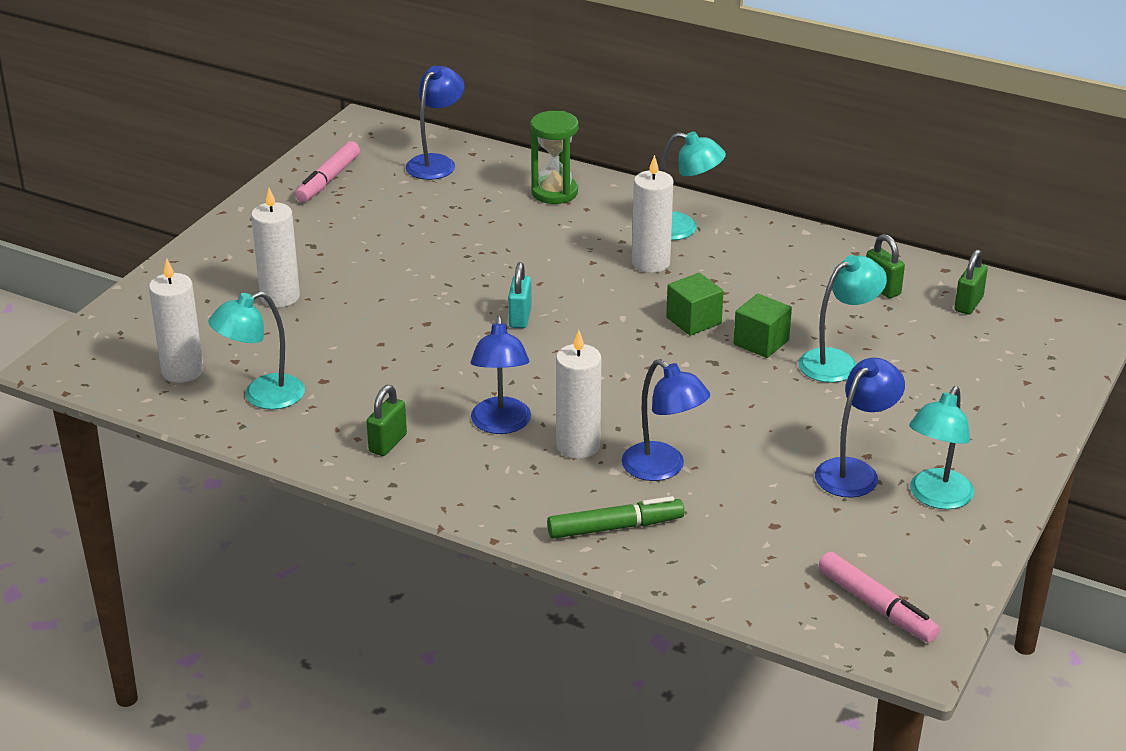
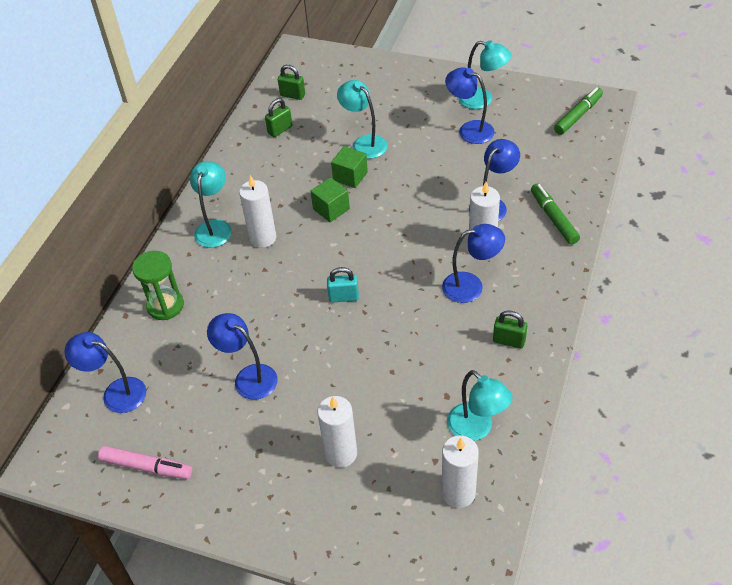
camera: 95 degrees left, 15 degrees up
(419, 243) = (248, 377): none -> blue lamp
(876, 606) = (577, 116): pink marker -> green marker

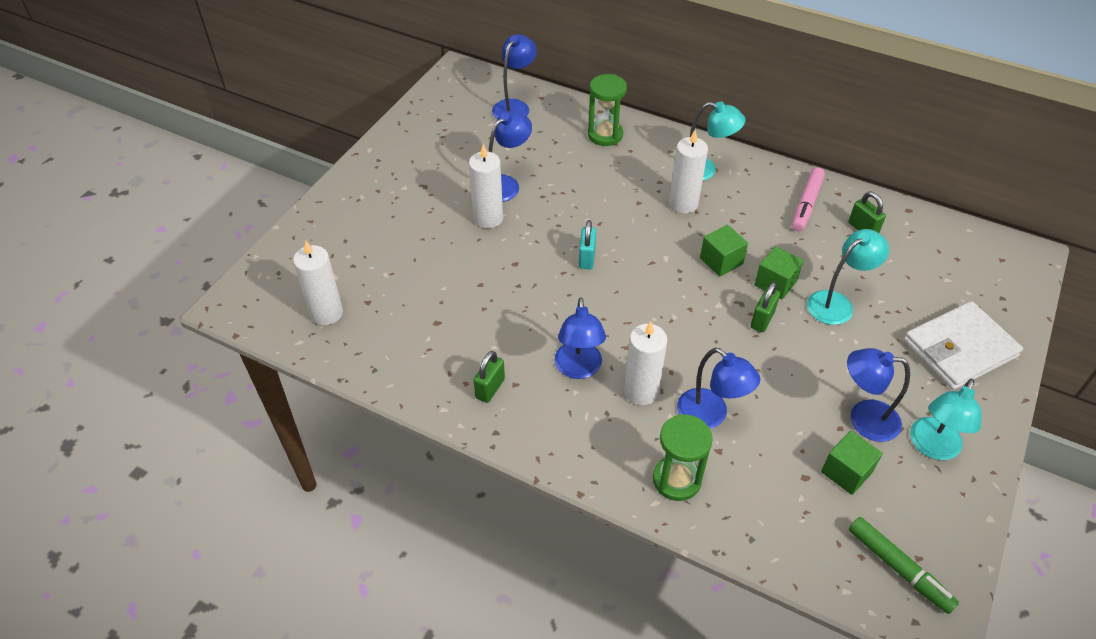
camera: 95 degrees right, 0 degrees up
(146, 467) = (435, 122): pink marker -> pink marker (806, 204)
(292, 95) = (931, 245): green padlock -> green padlock (762, 320)
(341, 453) = (401, 237): white candle -> white candle (488, 218)
(394, 85) = (959, 348): none -> white wallet
(469, 129) = (863, 419): blue lamp -> blue lamp turned 120 degrees counterclockwise
(476, 429) = (389, 339): turquoise lamp -> none
(516, 137) = (846, 472): none -> green cube
(554, 218) = (676, 480): green marker -> green hourglass

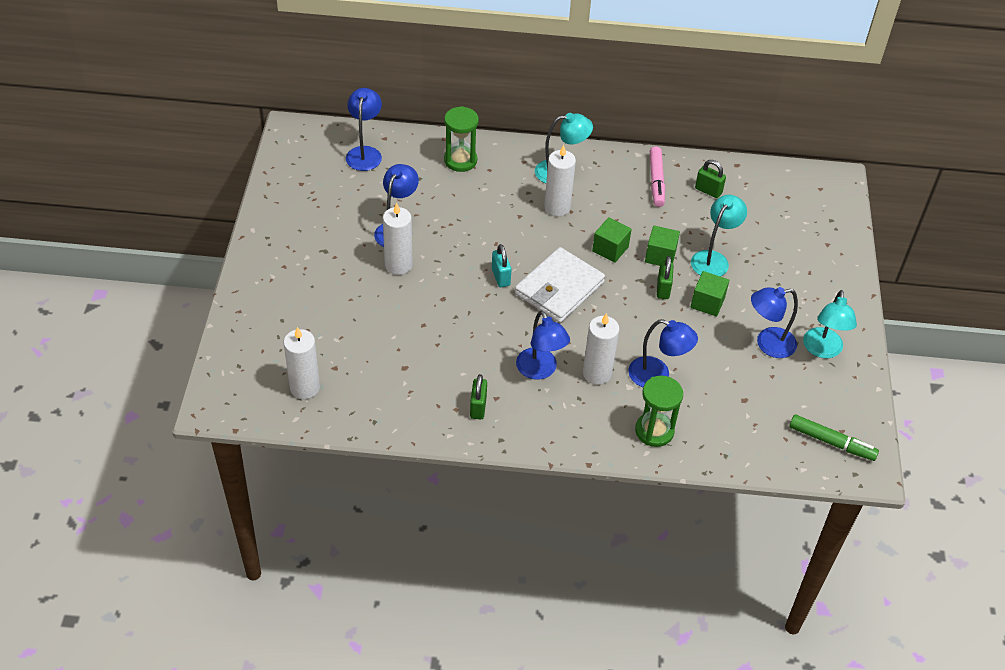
camera: 25 degrees left, 0 degrees up
(846, 472) = (771, 387): green cube -> green cube (707, 302)
(959, 348) = (815, 269): white wallet -> white wallet (559, 288)

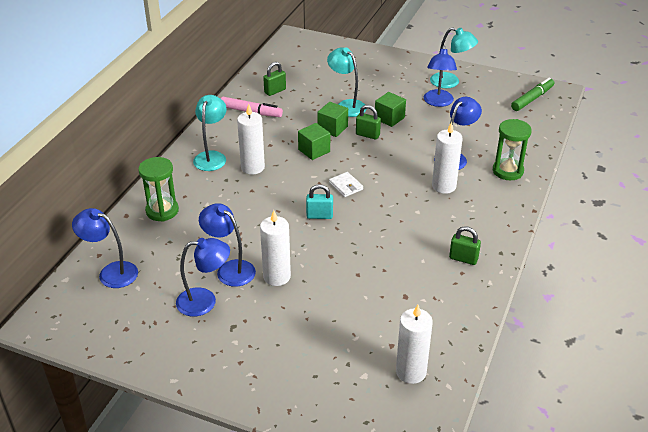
camera: 70 degrees left, 10 degrees down
(540, 370) = (432, 215): blue lamp -> blue lamp (205, 301)
(559, 288) = (346, 186): white wallet -> white wallet, size x0.45

